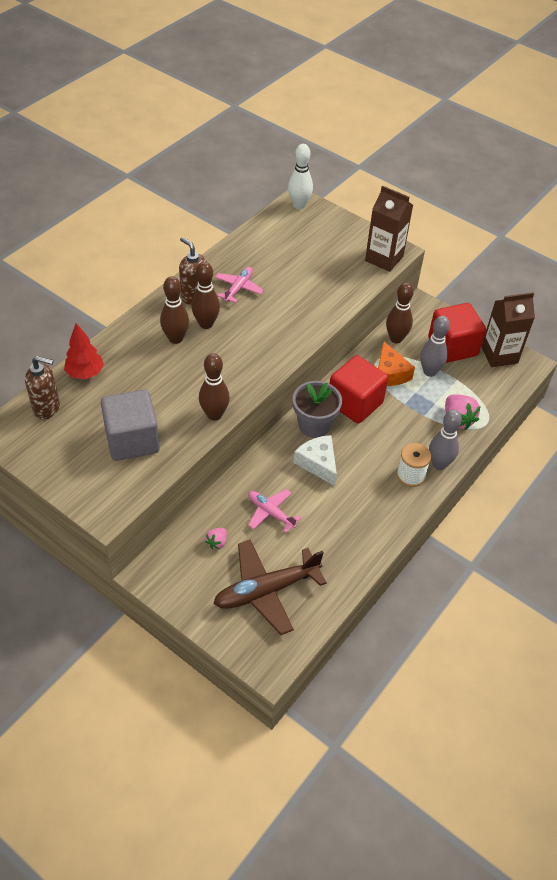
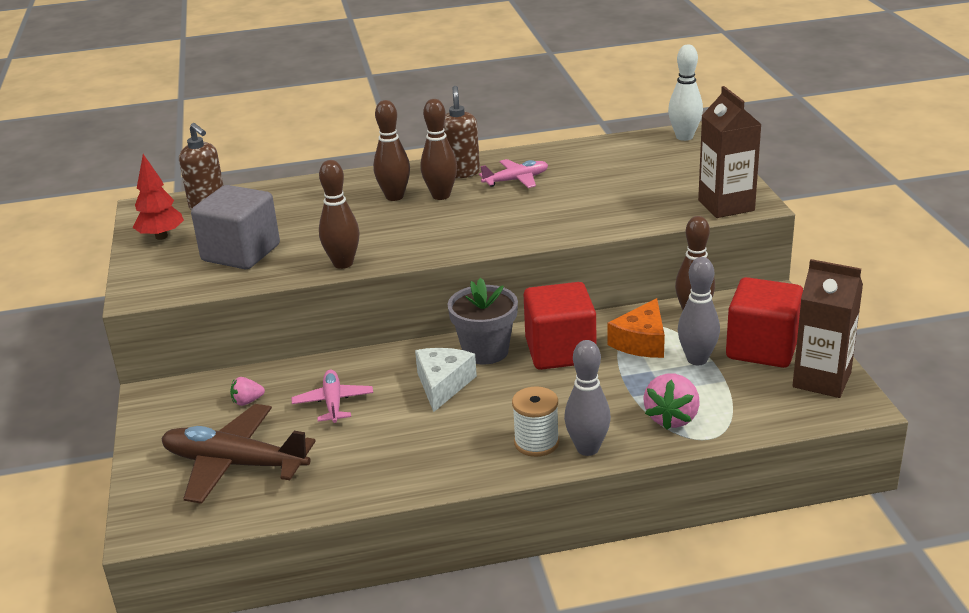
camera: 45 degrees right, 20 degrees down
(85, 373) = (276, 193): red tree -> red tree (161, 236)

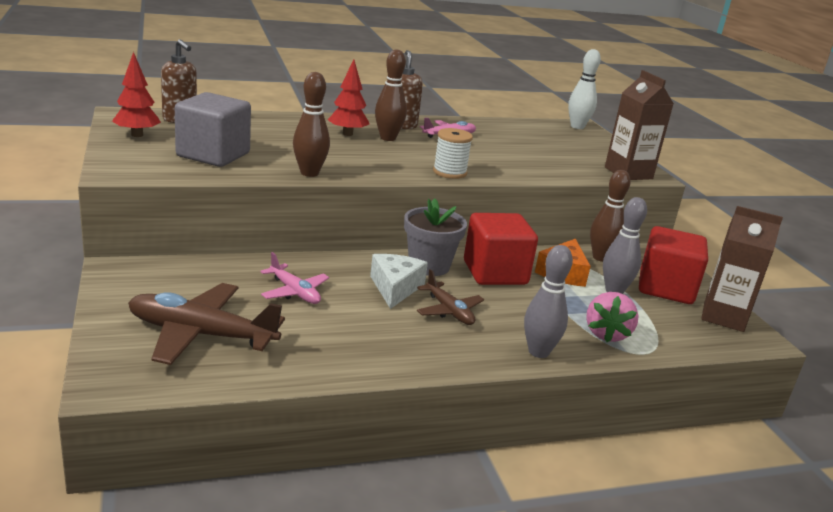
camera: 10 degrees left, 5 degrees down
(247, 401) = (211, 283): pink strawberry -> none
(333, 403) = (294, 292): pink plane -> pink plane turned 150 degrees clockwise
(394, 196) = (347, 134): brown bowling pin -> red tree
(498, 408) = (449, 311): none -> brown plane
(536, 443) = (490, 343): white spool -> white spool (449, 172)

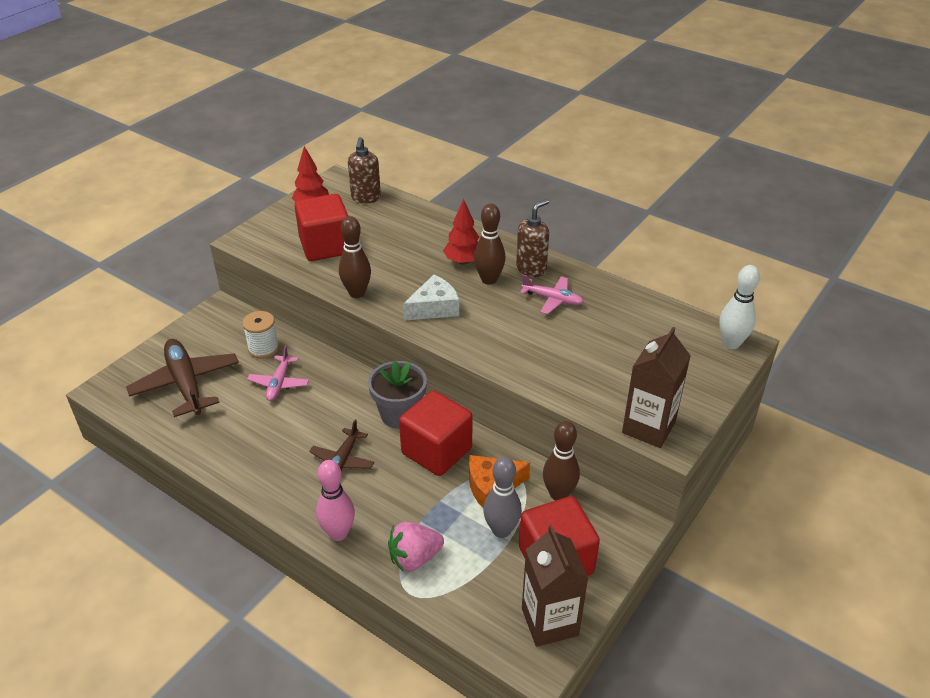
camera: 55 degrees right, 15 degrees up
(213, 155) = (325, 246): grey cube -> red cube
(395, 288) = (343, 419): white cheese -> white cheese (434, 308)
(449, 172) = (466, 342): white spool -> white spool (263, 348)
(538, 352) = (338, 533): grey bowling pin -> pink bowling pin

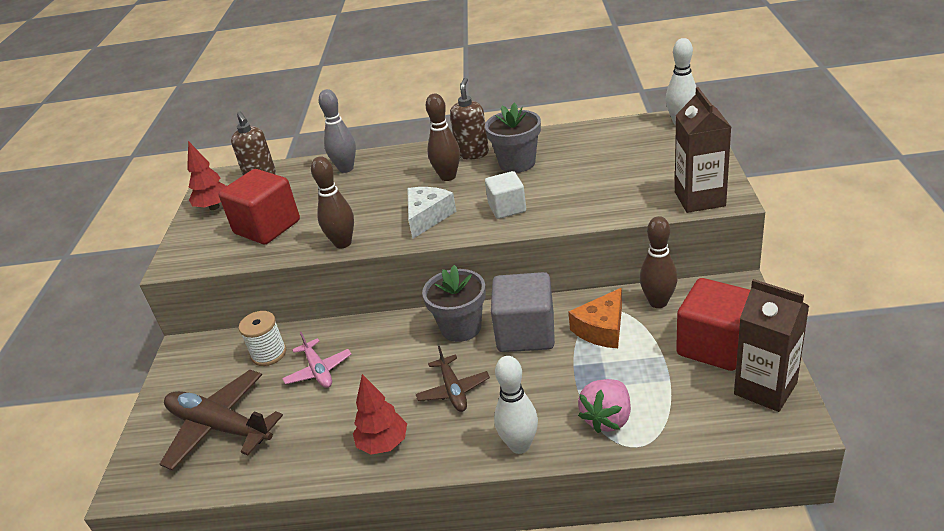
camera: 30 degrees left, 5 degrees down
(338, 533) = (519, 445): pink bowling pin -> white bowling pin
(436, 451) = (526, 333): red cube -> grey cube
(463, 261) = (409, 176): red tree -> red tree (383, 444)
(496, 337) = (507, 208): none -> white cube
(501, 530) = (648, 353): grey bowling pin -> grey bowling pin (346, 168)
(552, 299) = (517, 163): pink plane -> grey flower pot

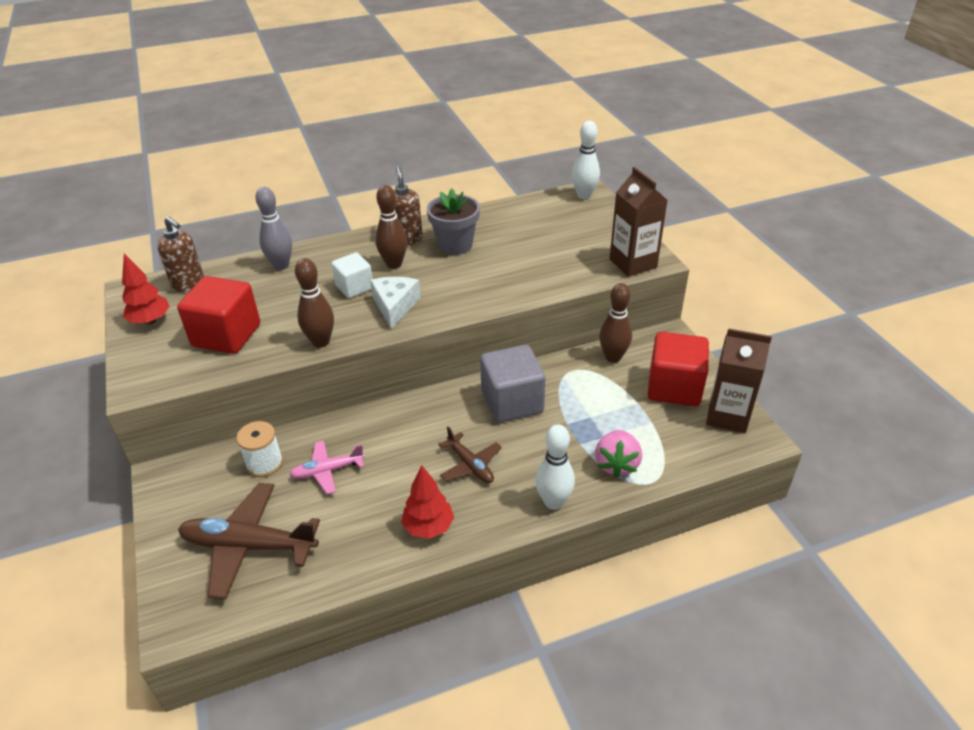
camera: 25 degrees left, 5 degrees up
(318, 371) = (327, 471): pink plane -> pink plane turned 120 degrees clockwise
(461, 327) = (449, 406): grey flower pot -> none
(507, 208) = (468, 289): white cube -> white cube (354, 287)
(602, 329) = (576, 388): orange cheese -> none

